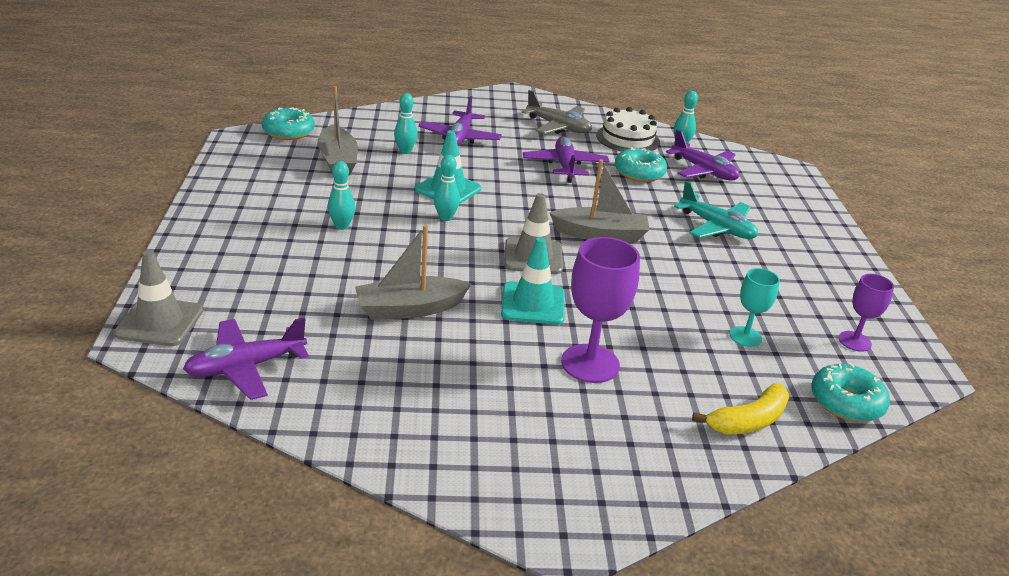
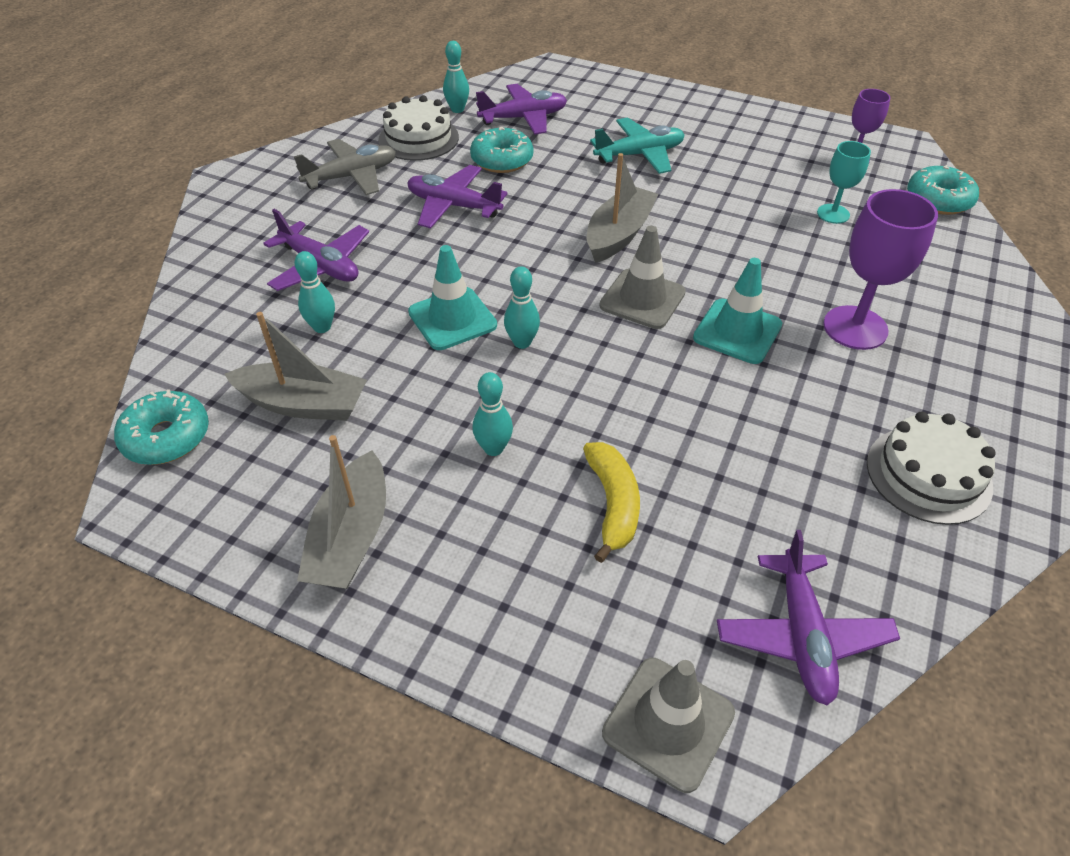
camera: 60 degrees left, 15 degrees up
(410, 309) = (716, 436): grey boat -> grey boat (351, 537)
(436, 417) = (928, 474): none -> white cake
(748, 421) = (957, 263): yellow banana -> yellow banana (613, 504)

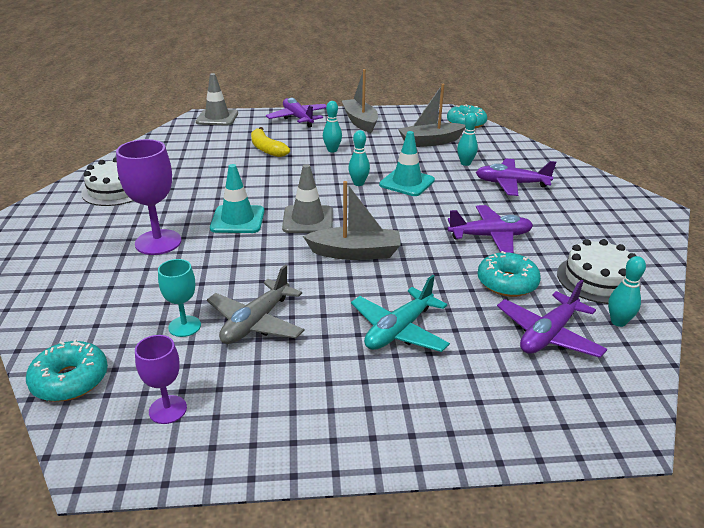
camera: 150 degrees right, 15 degrees down
(352, 176) = (587, 234): grey plane -> grey plane (256, 322)
(619, 234) = (355, 253): grey boat -> grey boat turned 90 degrees counterclockwise
(802, 635) = (174, 140): purple plane -> purple plane (298, 118)

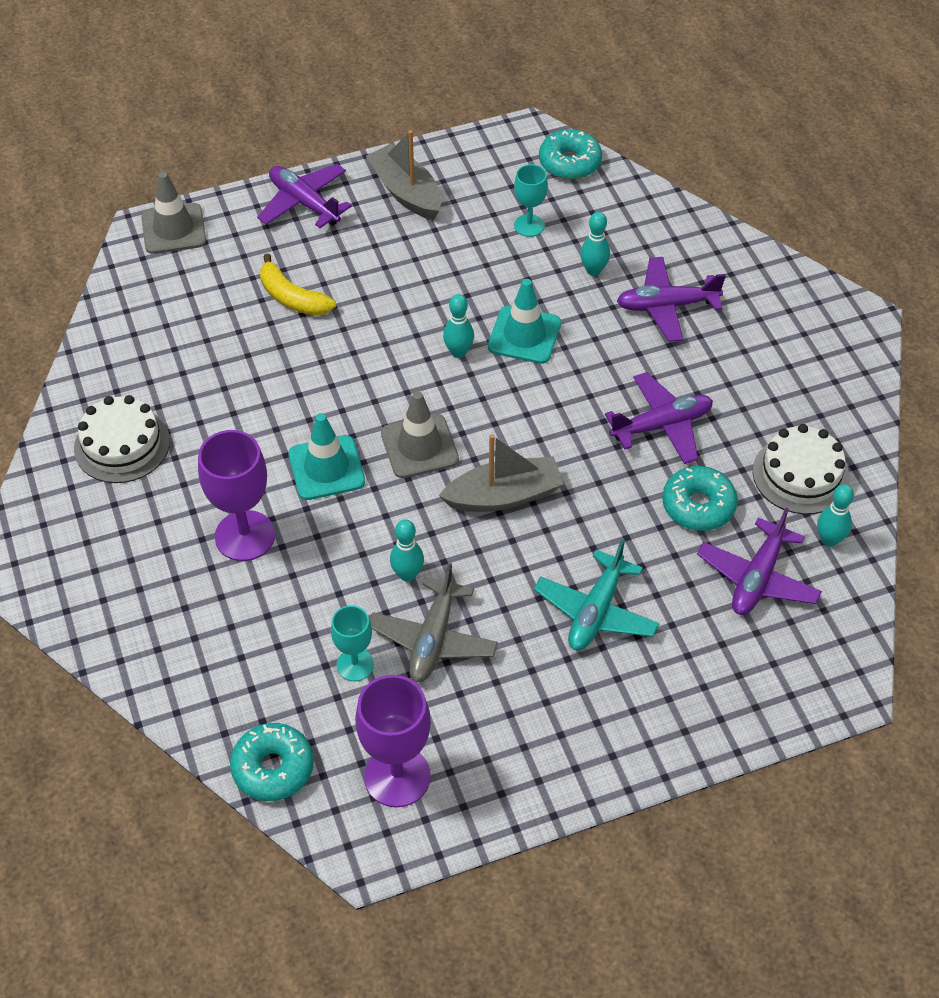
camera: 15 degrees left, 20 degrees up
(168, 409) = (397, 776): purple goblet -> purple goblet, size x1.70
(332, 150) = (391, 279): turquoise bowling pin -> turquoise bowling pin (407, 574)
(430, 142) = (529, 225): grey boat -> turquoise goblet

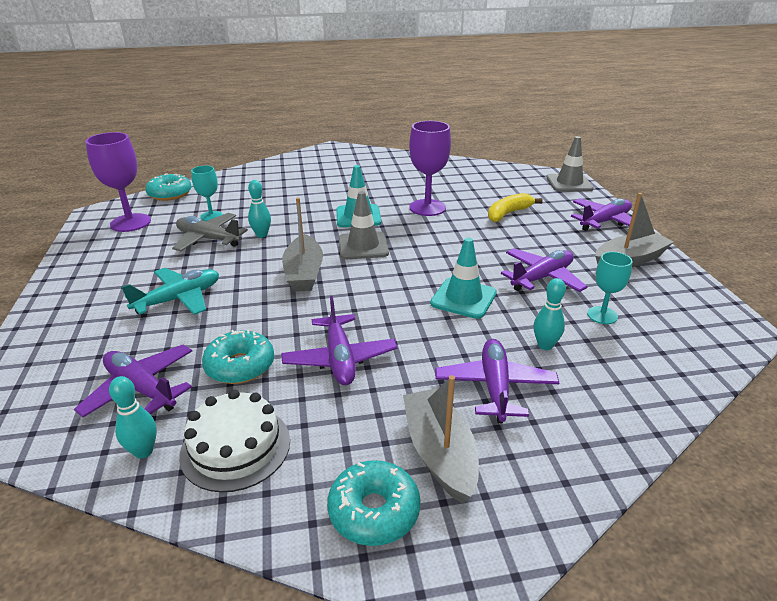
camera: 100 degrees right, 20 degrees down
(122, 444) = (398, 168): white cake -> none
(245, 536) = (320, 193): purple goblet -> purple goblet (427, 208)
(458, 352) = (449, 268): turquoise bowling pin -> none
(464, 268) = (542, 278): none -> purple plane
(569, 162) = (706, 350): turquoise donut -> turquoise donut (374, 511)
(596, 611) = (179, 299): turquoise plane -> turquoise plane turned 105 degrees clockwise
(758, 338) = (439, 453): none -> grey boat

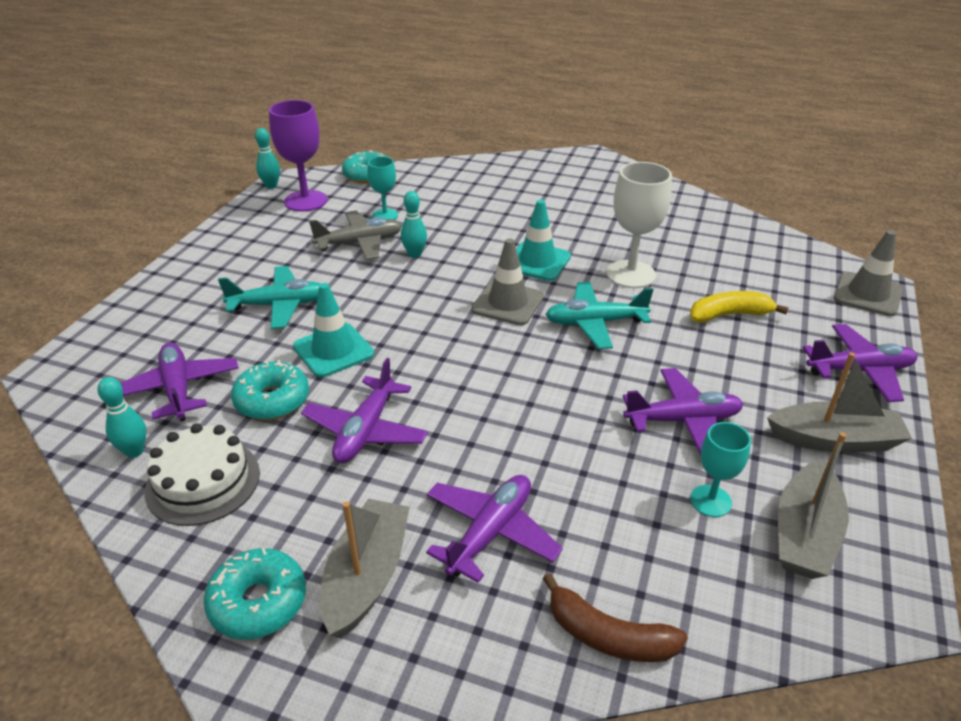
camera: 30 degrees right, 5 degrees up
(208, 239) = (360, 243): grey plane -> grey plane turned 105 degrees clockwise
(304, 273) = (417, 316): grey boat -> grey boat (804, 533)
(427, 208) = (630, 274): purple goblet -> white goblet
(433, 241) = (595, 323): none -> turquoise plane
(463, 298) = (559, 411): turquoise traffic cone -> turquoise traffic cone (333, 350)
(545, 345) = (597, 509): turquoise bowling pin -> turquoise bowling pin (271, 186)
(626, 414) = (608, 636): none -> brown banana

